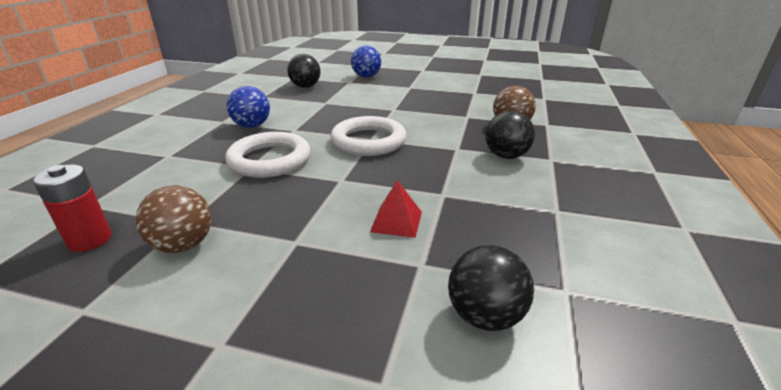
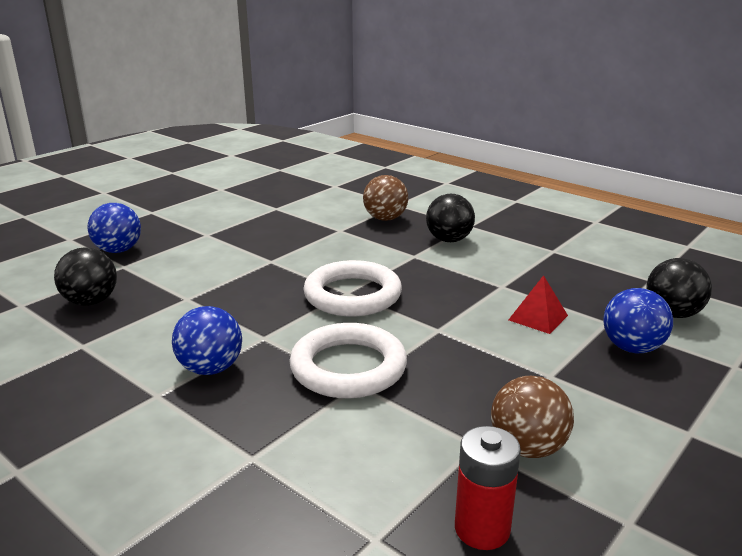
camera: 65 degrees left, 5 degrees down
(375, 288) = (632, 348): none -> blue ball

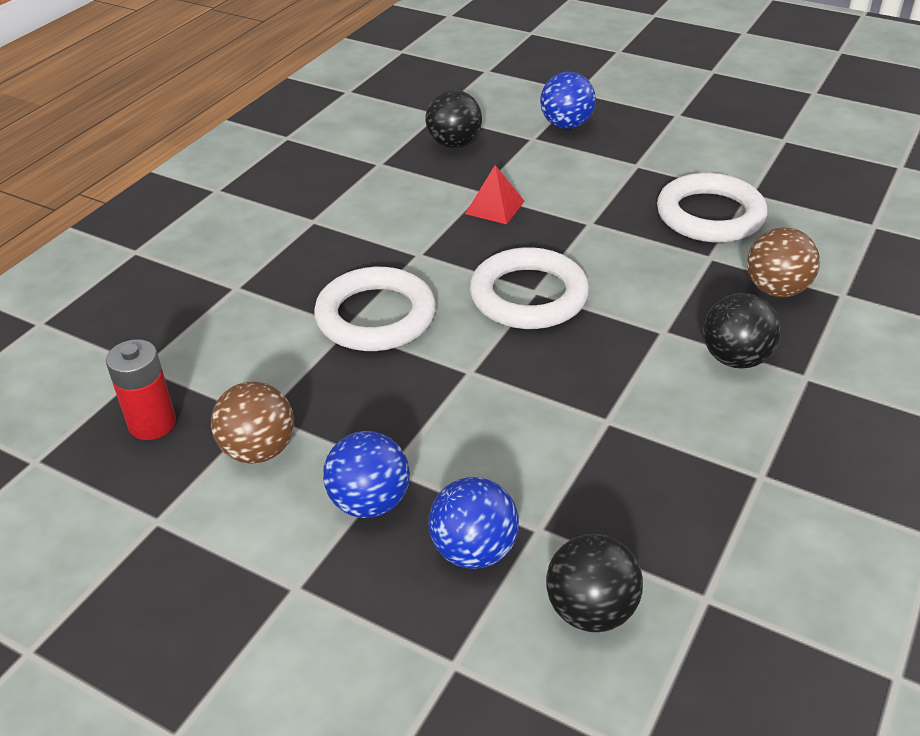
camera: 80 degrees right, 15 degrees up
(211, 368) = (357, 237): blue ball -> blue ball (370, 502)
(292, 222) = (710, 215): none -> white ring
(538, 317) = (527, 457): red pyramid -> red pyramid (494, 207)

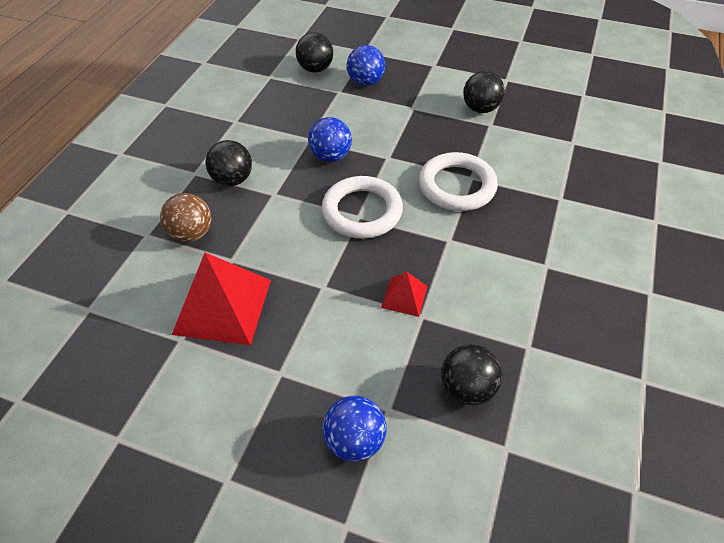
camera: 170 degrees right, 10 degrees up
(152, 424) = (542, 115): red battery -> none
(259, 450) = (480, 109): brown ball -> black ball
(370, 502) = (417, 94): blue ball -> blue ball (330, 156)
(710, 215) = (222, 306): white ring -> red pyramid

